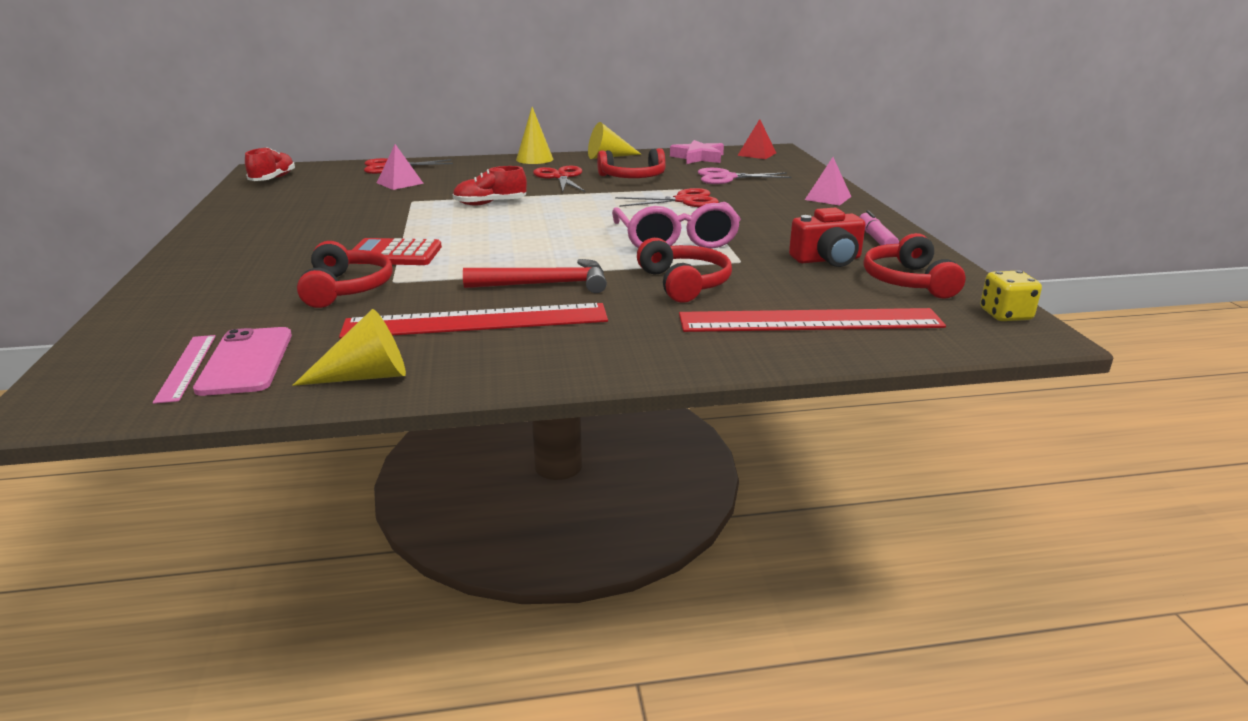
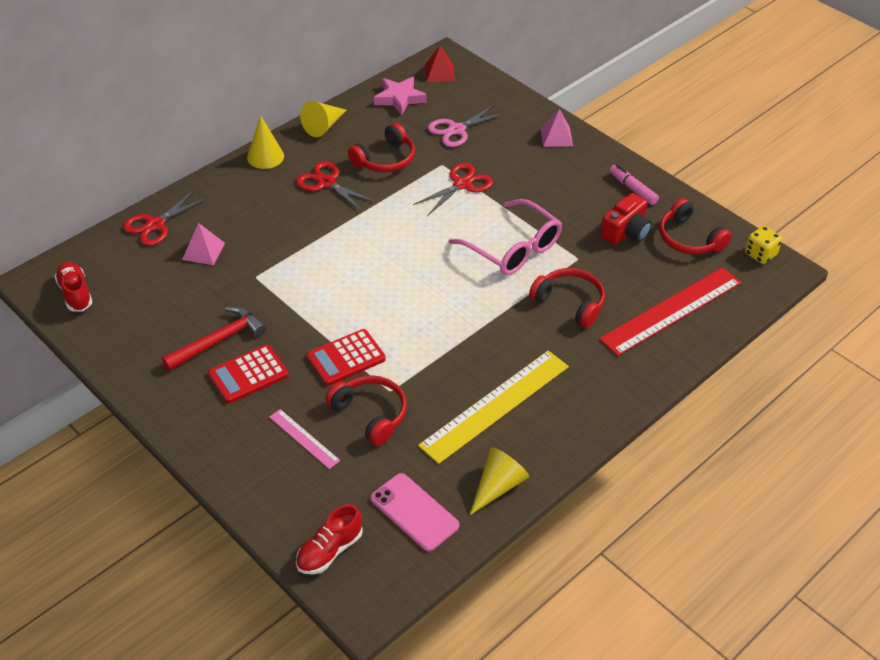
camera: 35 degrees left, 20 degrees up
(186, 367) = (387, 536): pink ruler -> pink ruler (304, 438)
(298, 240) = (248, 374): none -> red calculator
(476, 321) = (495, 405): red ruler -> yellow ruler
(490, 204) = (324, 253): red shoe -> red shoe (329, 550)
(545, 284) = (490, 345): red hammer -> red hammer (219, 341)

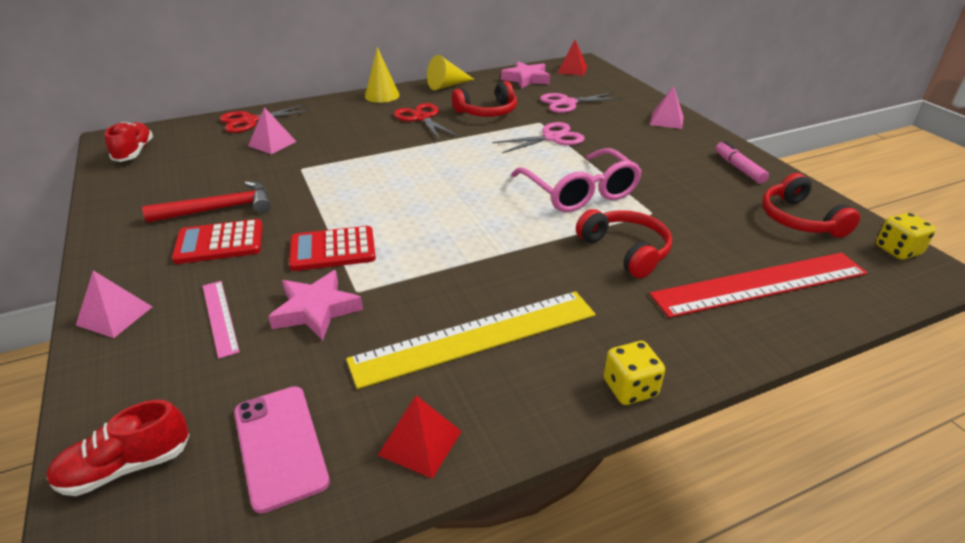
camera: 20 degrees right, 10 degrees down
(223, 458) = (114, 315): none -> pink pyramid
(370, 414) = (316, 310): red headphones -> pink star
(462, 184) = (552, 138): red scissors -> pink scissors
(498, 486) = (420, 442): yellow cone -> red pyramid
(609, 416) = (630, 388): none -> yellow dice
(626, 232) = (719, 200): red camera -> none

